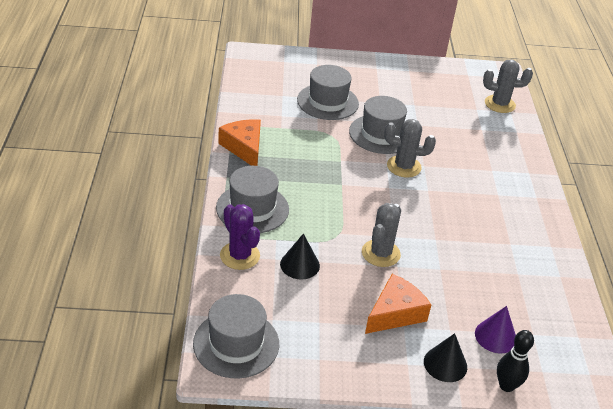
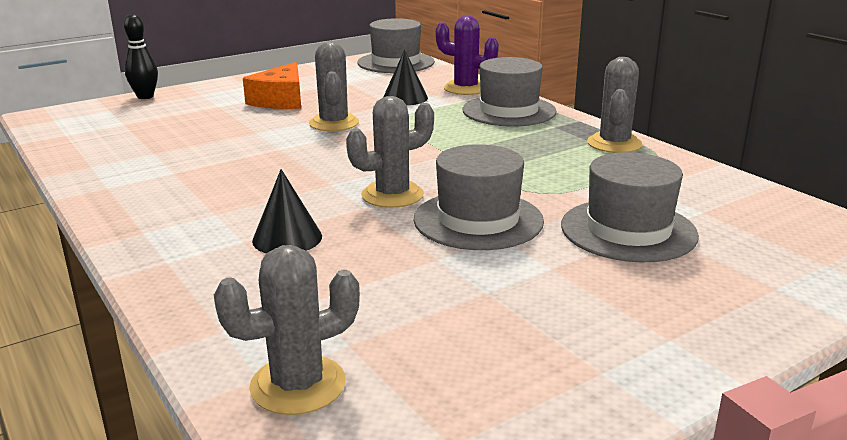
camera: 150 degrees right, 15 degrees down
(244, 148) = (614, 144): orange cheese -> grey cactus
(445, 364) = (211, 92): black cone -> black cone (287, 238)
(495, 336) = (166, 113): purple cone -> none

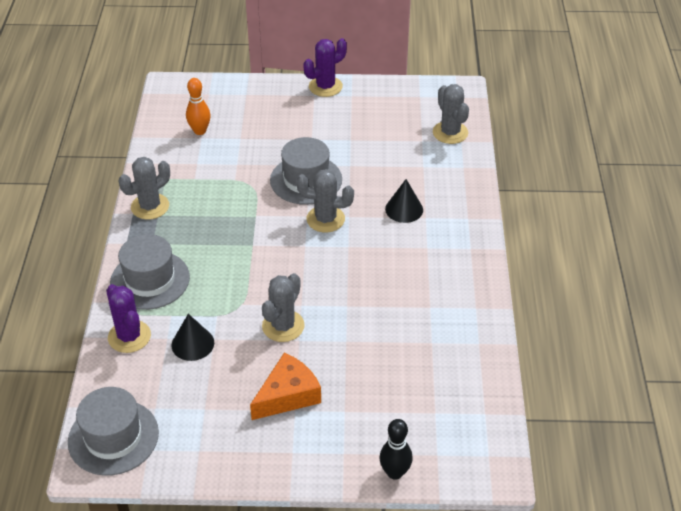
camera: 145 degrees left, 20 degrees up
(298, 385) = (450, 133): grey cactus -> grey cactus turned 60 degrees clockwise
(628, 230) = (251, 143): grey hat -> none
(679, 366) = (325, 86): none -> purple cactus
(722, 217) = (200, 131): none -> orange bowling pin

